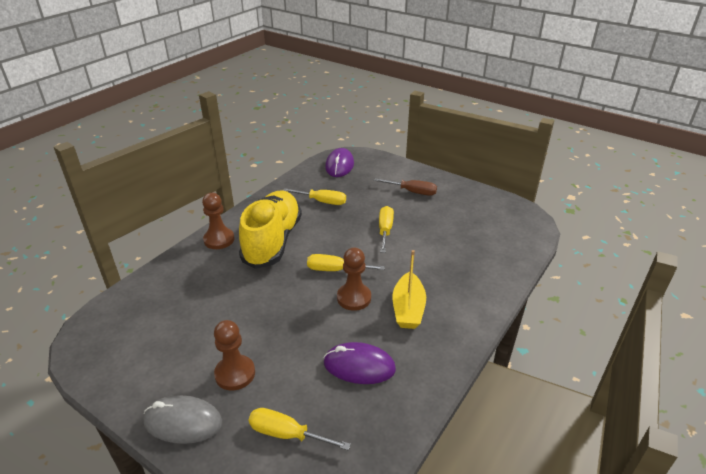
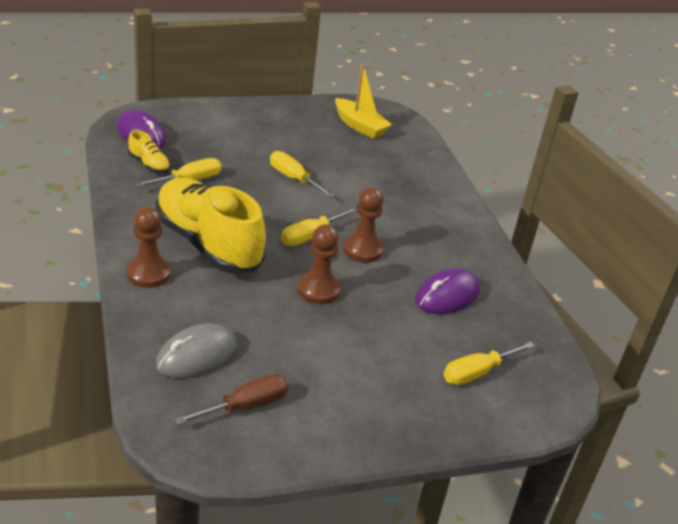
camera: 55 degrees left, 0 degrees up
(183, 422) = (398, 425): grey mouse -> grey mouse (196, 355)
(235, 374) = (374, 365): brown pawn -> brown pawn (318, 290)
(316, 183) = (149, 164): none -> yellow shoe
(408, 309) = (413, 233): yellow boat -> yellow boat (360, 126)
(412, 192) = (259, 130): brown screwdriver -> brown screwdriver (246, 406)

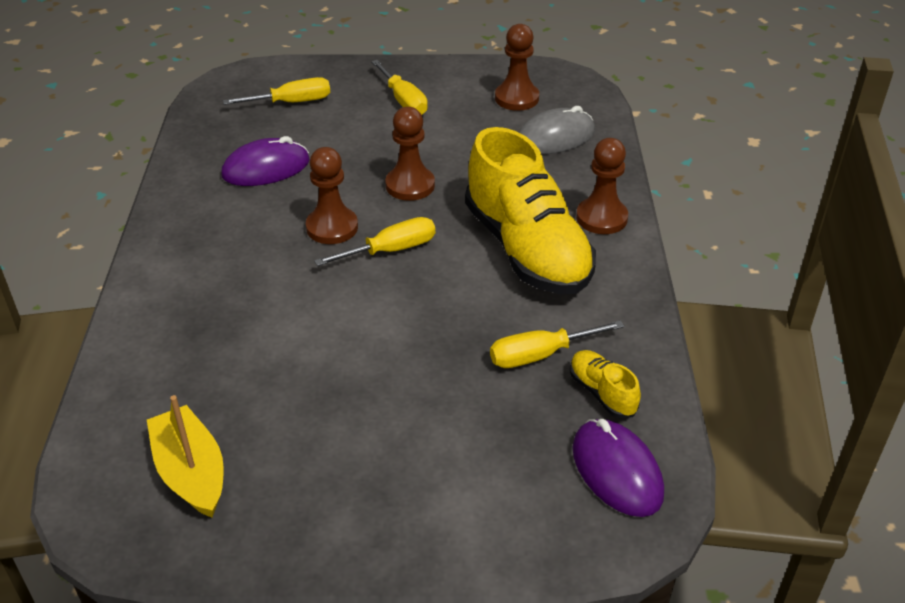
camera: 160 degrees left, 5 degrees up
(246, 406) = (516, 98): brown screwdriver -> brown pawn
(293, 178) = (375, 349): yellow screwdriver -> yellow screwdriver (403, 101)

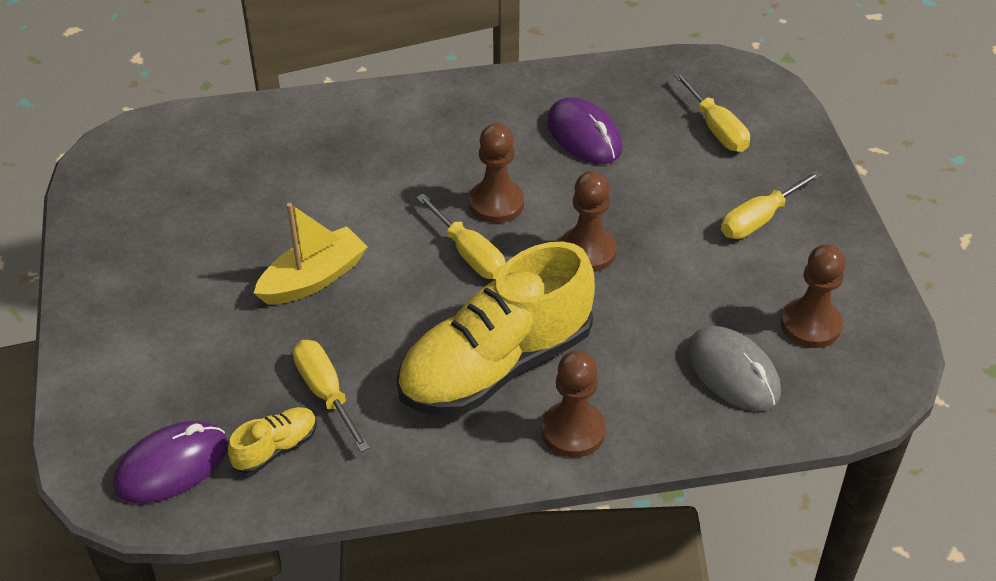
camera: 80 degrees right, 5 degrees up
(191, 472) = (164, 181): yellow boat -> yellow boat (313, 278)

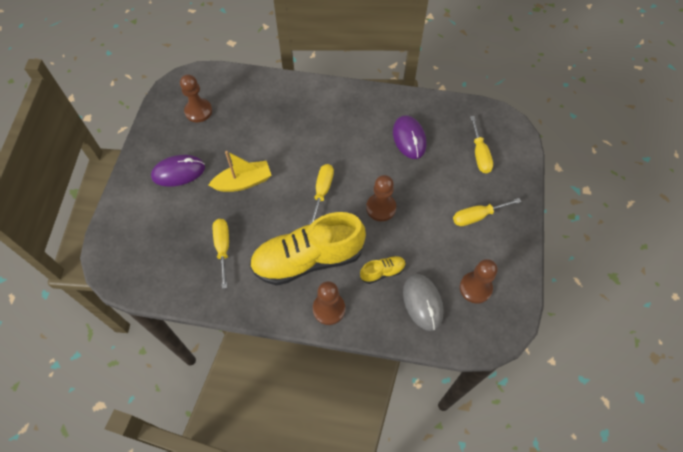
camera: 20 degrees right, 15 degrees up
(171, 466) = (139, 264): purple mouse -> purple mouse (178, 172)
(276, 448) = (188, 270): yellow shoe -> yellow shoe (382, 272)
(469, 254) = (322, 191): yellow screwdriver -> yellow screwdriver turned 150 degrees counterclockwise
(496, 203) = (348, 166): brown pawn -> brown pawn (198, 111)

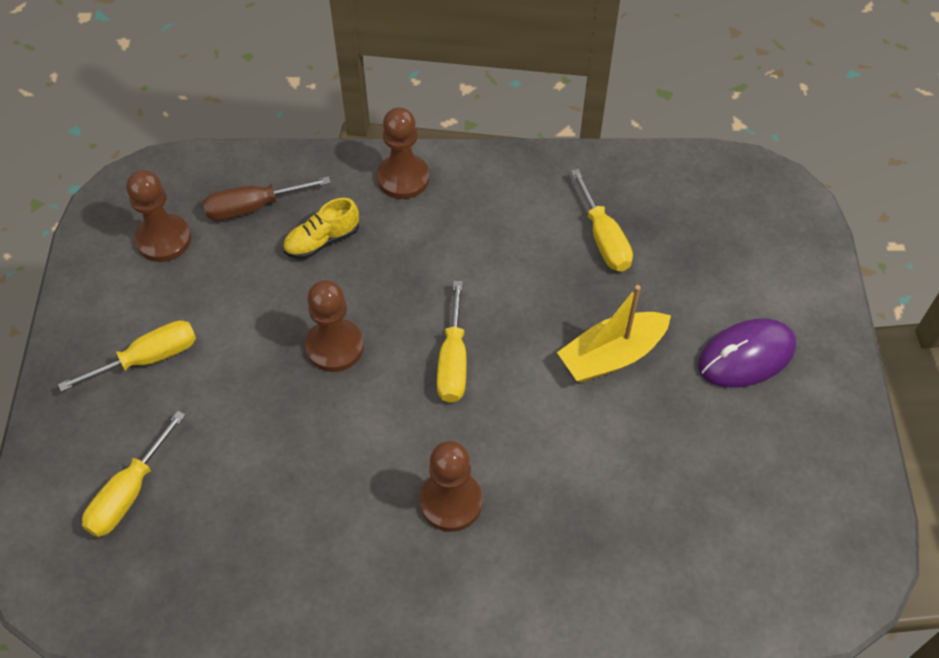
camera: 170 degrees right, 5 degrees down
(198, 111) = (774, 500): brown pawn -> brown pawn (451, 502)
(308, 259) = (453, 241): yellow shoe -> none
(409, 138) = (285, 507): purple mouse -> none
(422, 302) = (253, 207): grey mouse -> brown screwdriver
(479, 154) = (129, 493): yellow screwdriver -> yellow screwdriver turned 135 degrees counterclockwise

